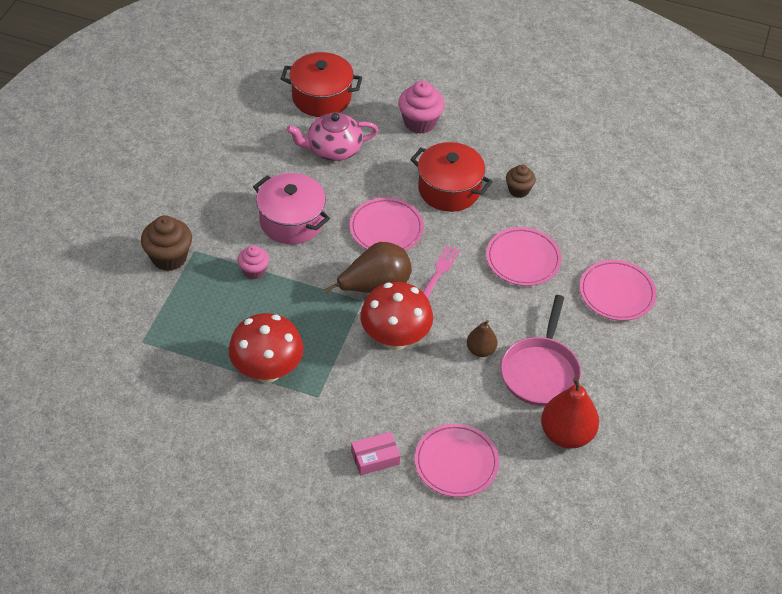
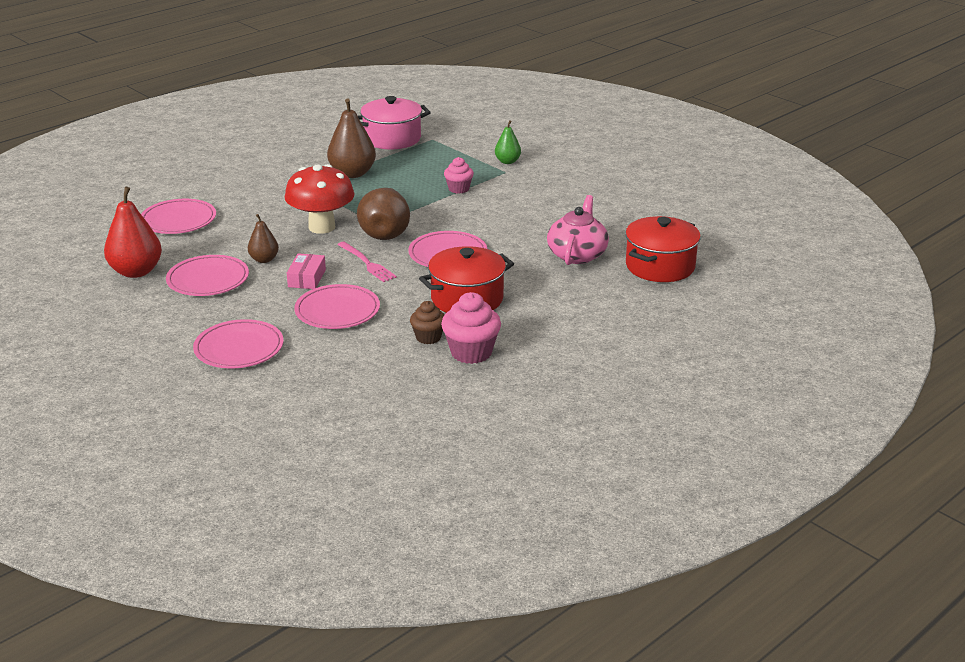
camera: 120 degrees right, 20 degrees down
(169, 257) = (507, 161): brown cupcake -> green pear
(267, 371) = (352, 173): red mushroom -> brown pear
(291, 221) = (500, 215): pink pot -> pink pot (392, 139)
(375, 458) = (225, 193): pink box -> pink box (307, 278)
(420, 122) = (579, 310): pink cupcake -> pink cupcake (471, 352)
(540, 371) = (208, 279): pink pan -> pink plate

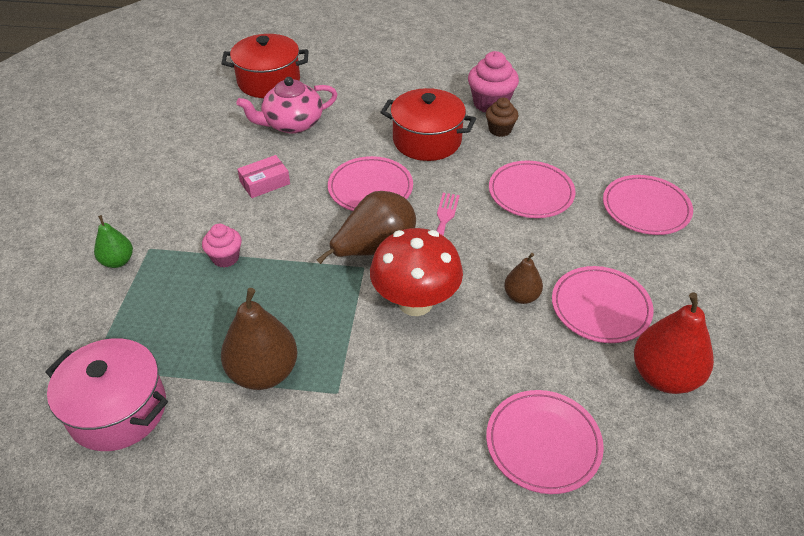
camera: 130 degrees left, 15 degrees up
(307, 278) = (512, 244): pink box -> pink box (265, 183)

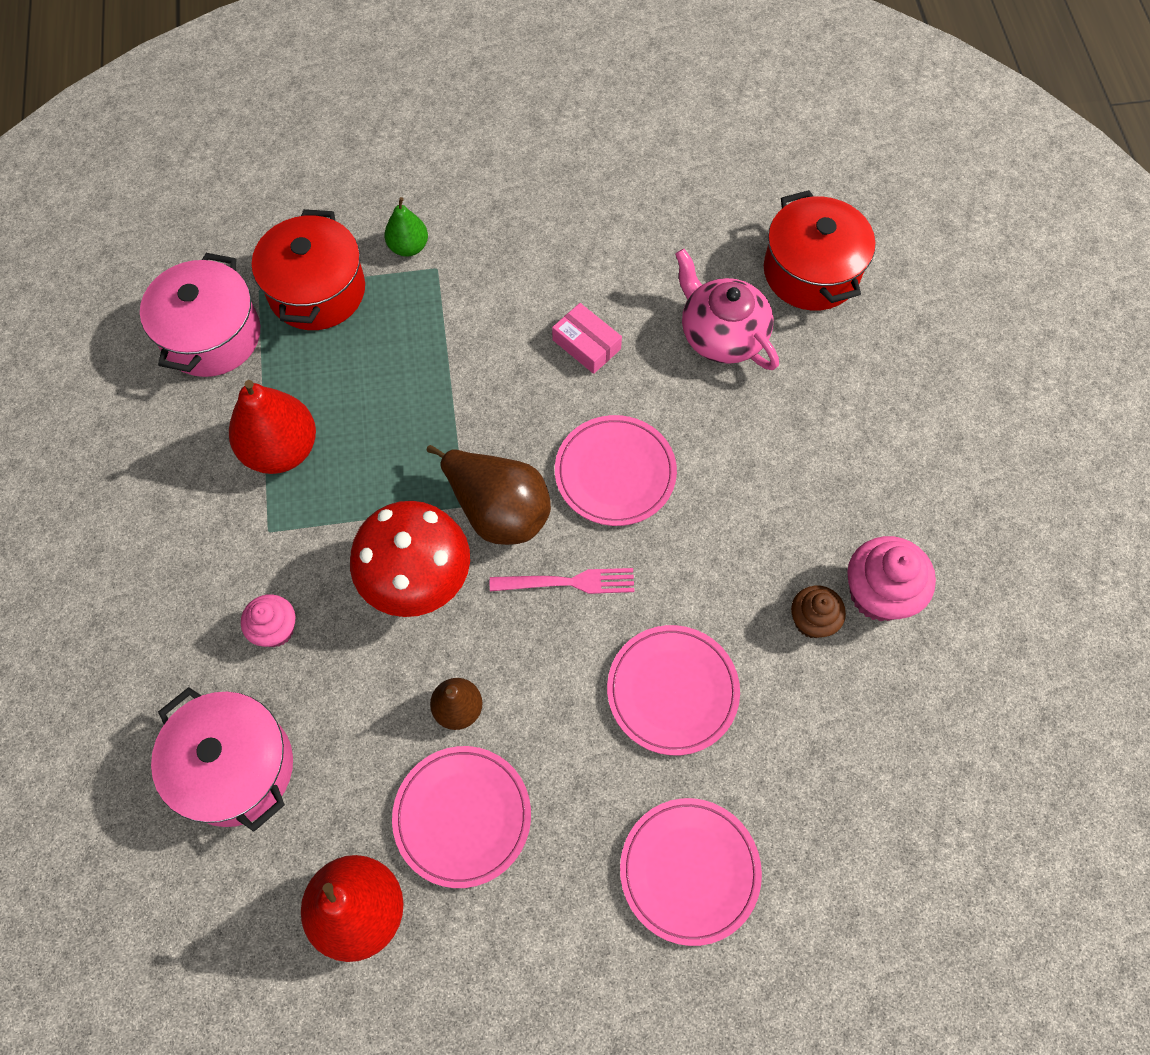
camera: 75 degrees right, 20 degrees up
(225, 258) = (441, 350): pink cupcake -> pink cupcake (276, 630)
(263, 372) = (281, 449): brown pear -> red pear
(427, 140) = (746, 520): red pot -> red pot (317, 291)
(543, 443) = (235, 767): pink plate -> pink pot

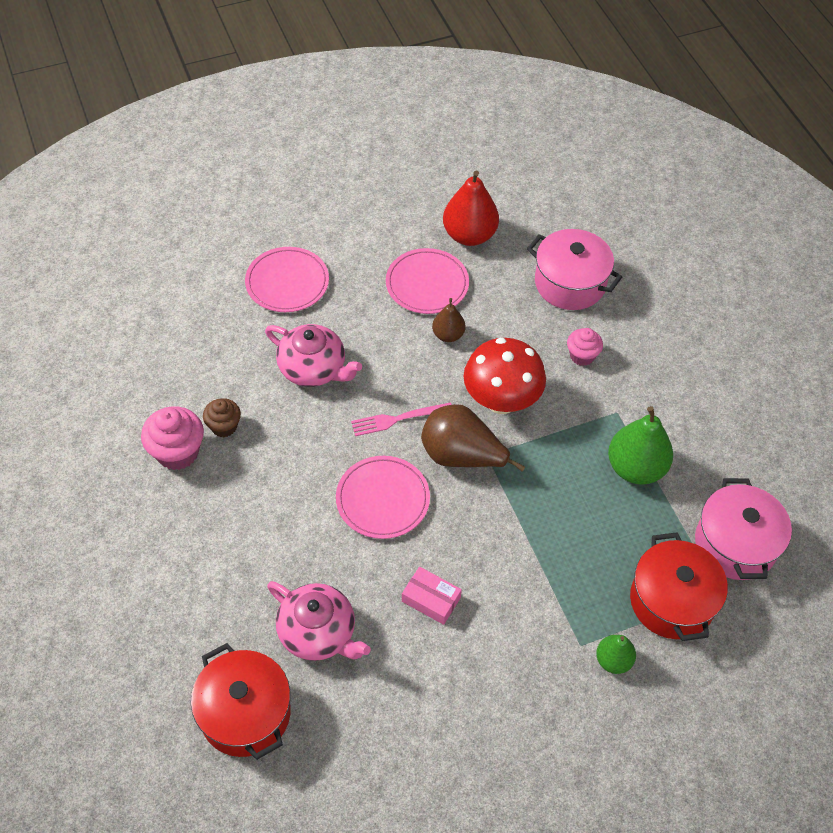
camera: 165 degrees right, 10 degrees down
(281, 449) = (635, 468): red pear -> green pear
(672, 691) = (313, 368): pink plate -> pink teapot

